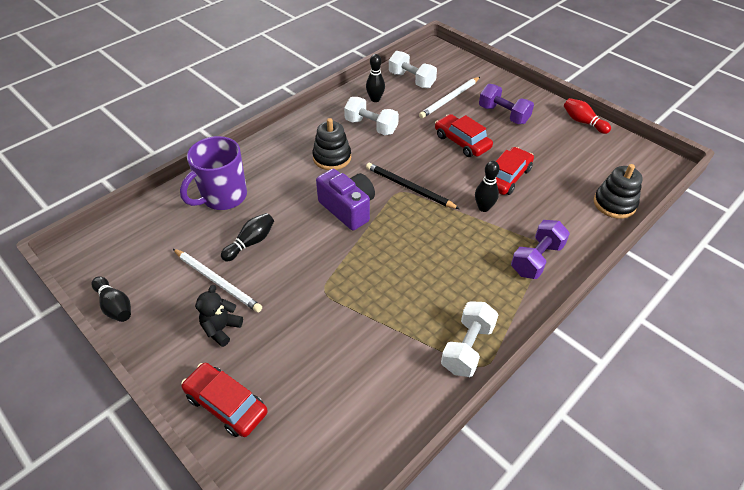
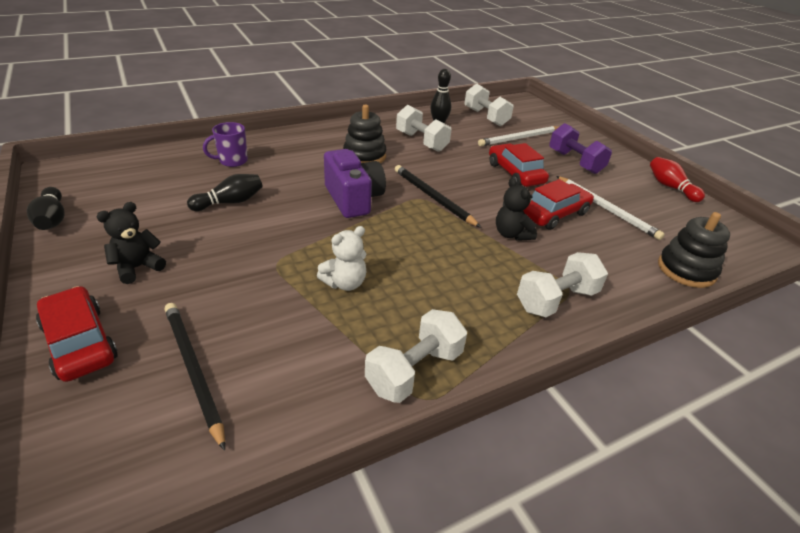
camera: 15 degrees right, 10 degrees down
(217, 281) = (169, 225): white pencil -> white pencil (606, 209)
(223, 197) = (232, 161): purple mug -> purple mug, size x0.56
(321, 397) = (193, 370): none -> black pencil
(384, 292) = (345, 283): none -> white teddy bear
(483, 208) = (511, 234): black bowling pin -> black teddy bear
(536, 259) = (556, 300): purple dumbbell -> white dumbbell

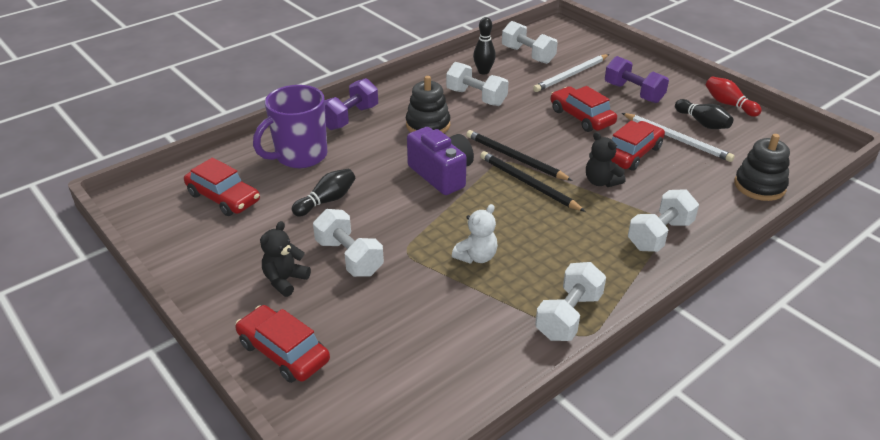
camera: 10 degrees left, 0 degrees up
(52, 219) = (168, 251): black bowling pin -> black bowling pin (702, 123)
(139, 182) = (223, 198): none -> red car
(193, 370) = (392, 353): black pencil -> black pencil (528, 183)
(216, 258) = (349, 257): none -> white dumbbell
(232, 161) = (300, 156): purple mug -> purple mug, size x1.78
(297, 139) = (350, 118): none -> purple dumbbell

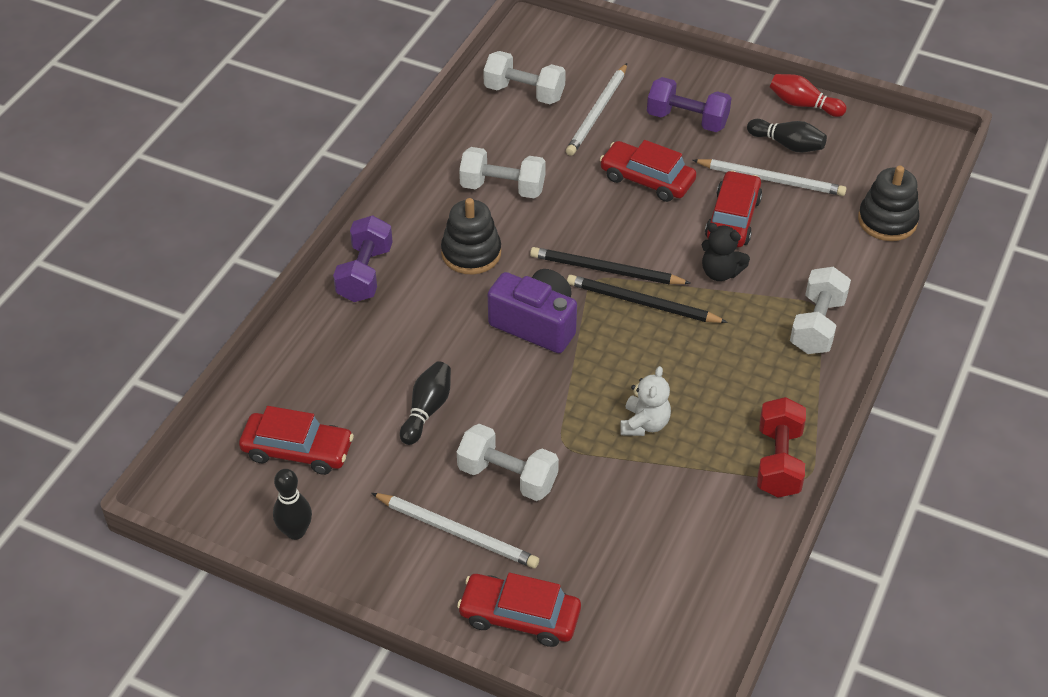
camera: 25 degrees left, 10 degrees up
(285, 280) = (457, 532): black teddy bear -> white pencil
(300, 156) = (345, 356): purple mug -> none
(483, 71) = (485, 140): black bowling pin -> black bowling pin (295, 532)
(568, 316) = (778, 461): white dumbbell -> red dumbbell

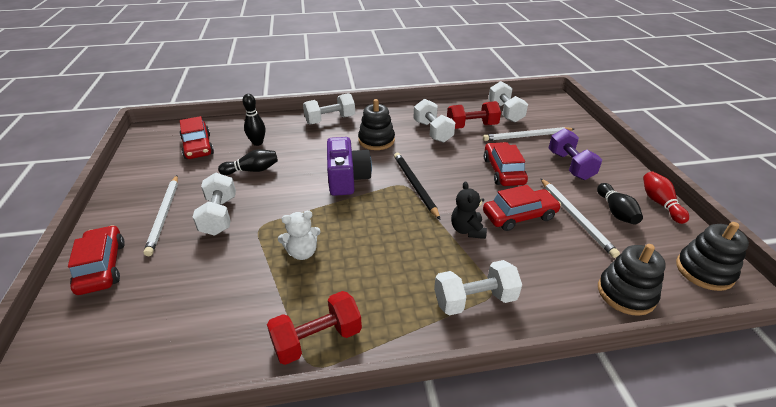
camera: 55 degrees right, 10 degrees down
(295, 532) = (141, 166): black bowling pin -> black bowling pin (257, 143)
(365, 274) = (330, 120): purple dumbbell -> white dumbbell
(527, 145) = (471, 126): none -> red dumbbell
(642, 303) = (404, 209): black pencil -> none
(903, 151) = (704, 271): none -> black stacking toy

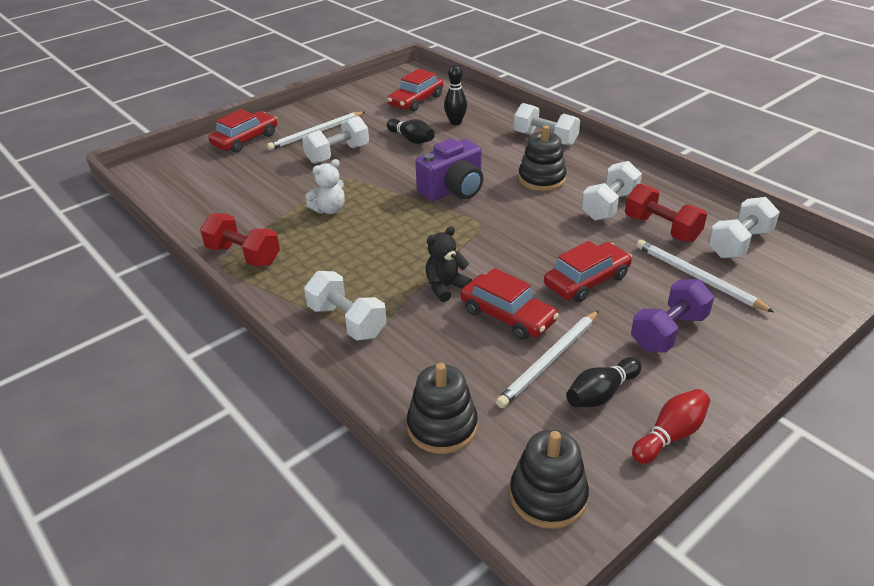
camera: 60 degrees right, 0 degrees up
(302, 252) = (329, 209): white teddy bear -> white teddy bear turned 75 degrees counterclockwise
(415, 185) = (487, 231): black pencil -> none

